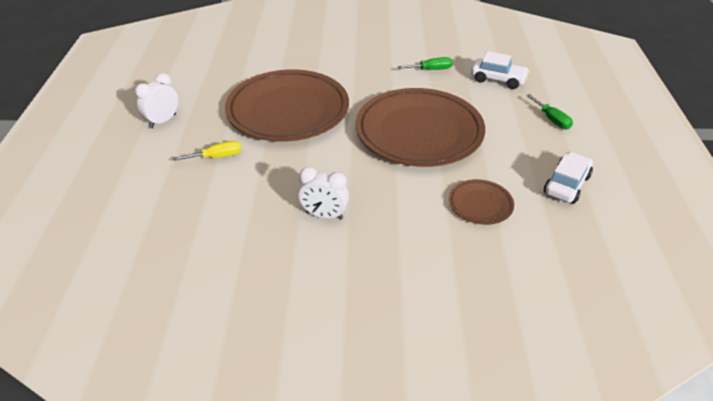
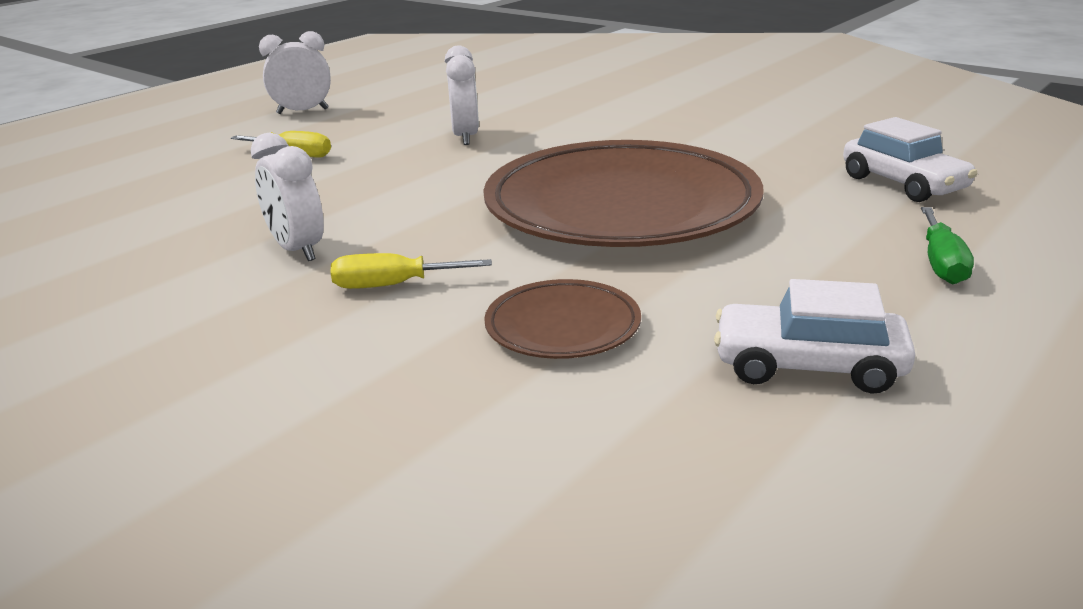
camera: 40 degrees right, 15 degrees down
(288, 111) = (465, 137): brown plate -> white clock
(394, 215) = (393, 285): none -> yellow screwdriver
(431, 69) = (781, 145): green screwdriver -> none
(566, 185) = (808, 366): white car -> white car turned 150 degrees counterclockwise

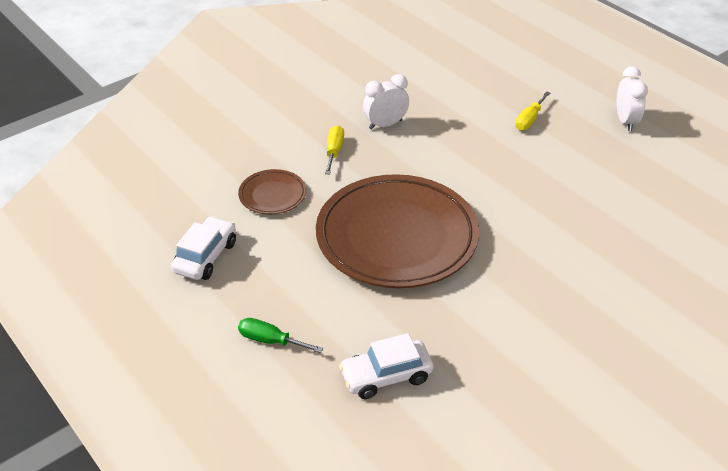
camera: 100 degrees right, 15 degrees up
(465, 137) = (546, 189): white clock -> none

